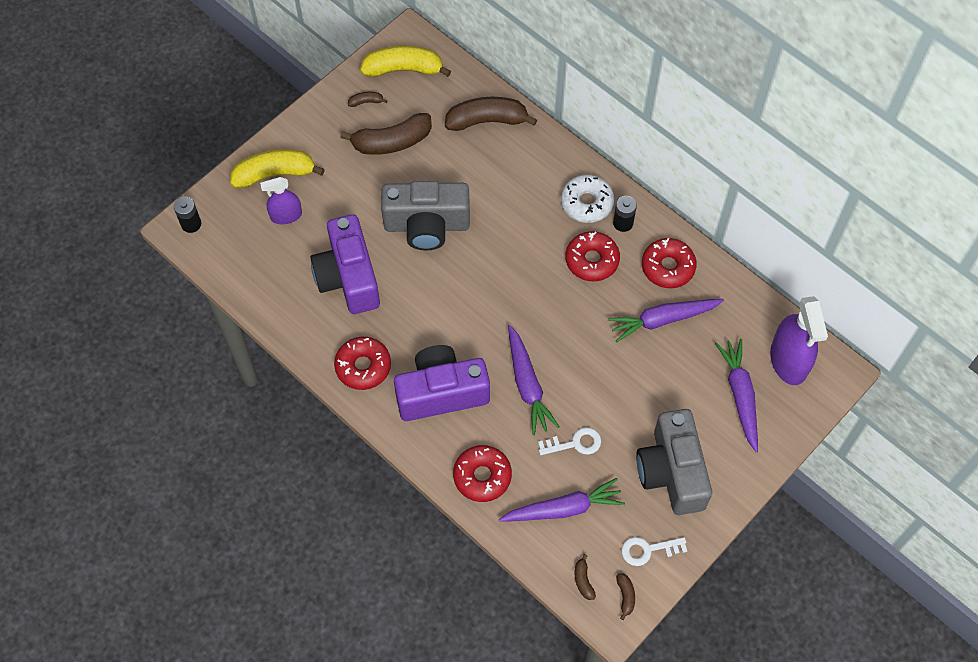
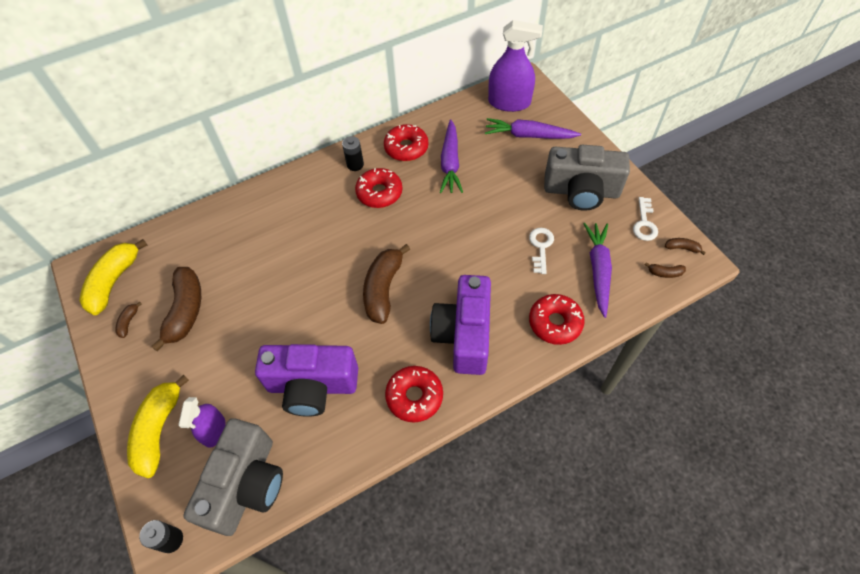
camera: 70 degrees left, 5 degrees down
(427, 225) = (289, 304): grey camera -> grey camera (247, 485)
(487, 121) = (209, 230): brown banana -> brown banana (383, 289)
(527, 385) = (477, 266): purple carrot -> none
(586, 203) = (325, 182): white donut -> none

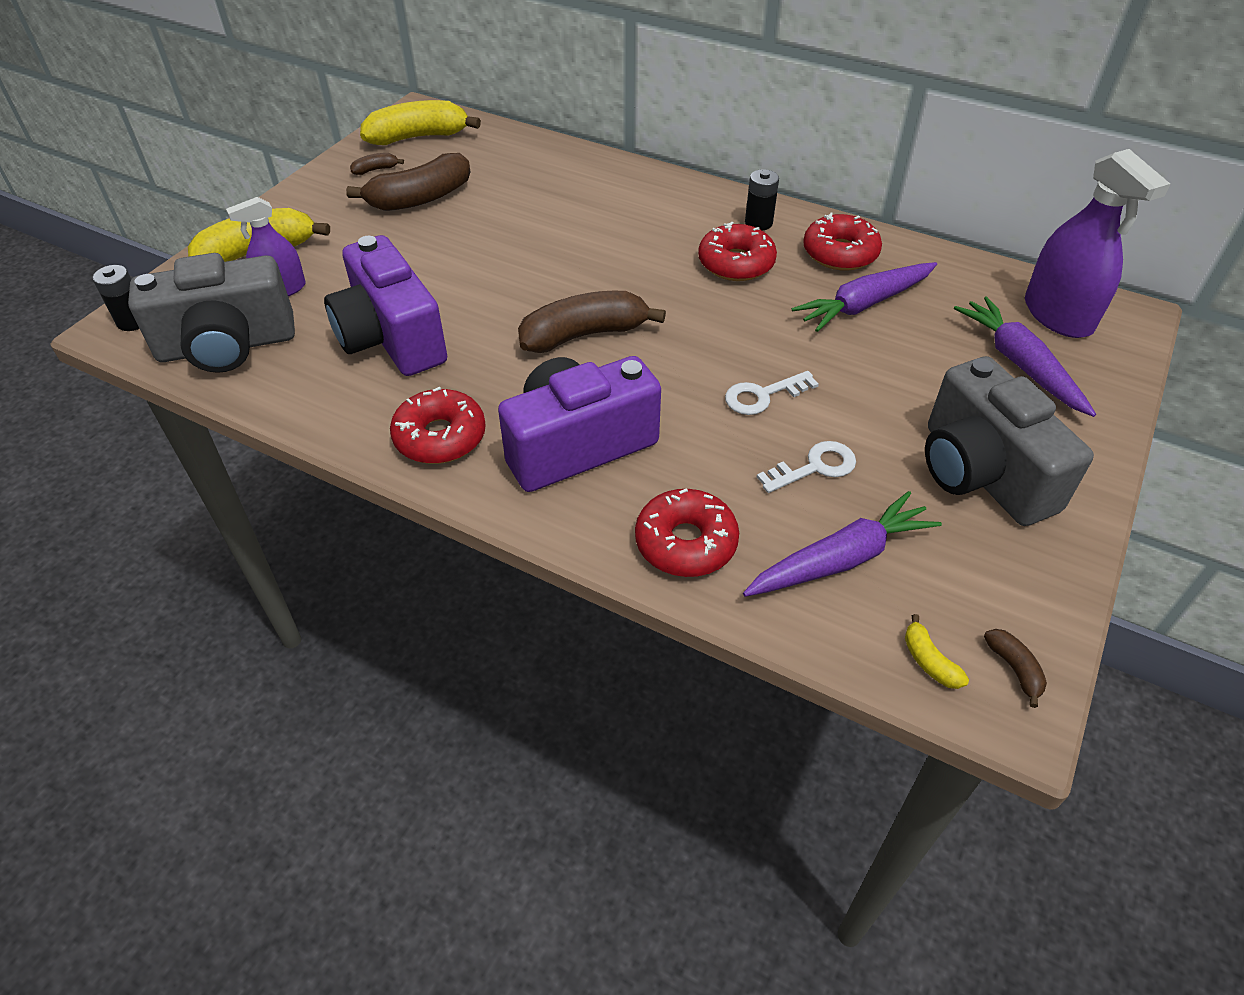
camera: 55 degrees right, 10 degrees down
(644, 223) = (1009, 588): white key -> white key (763, 395)
(664, 273) = (929, 661): brown banana -> yellow banana

